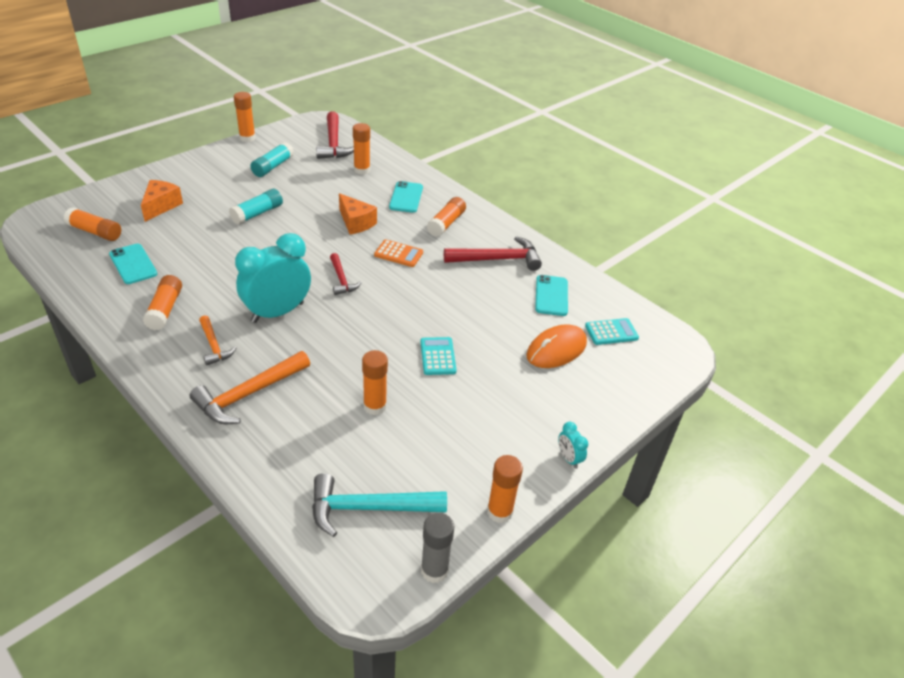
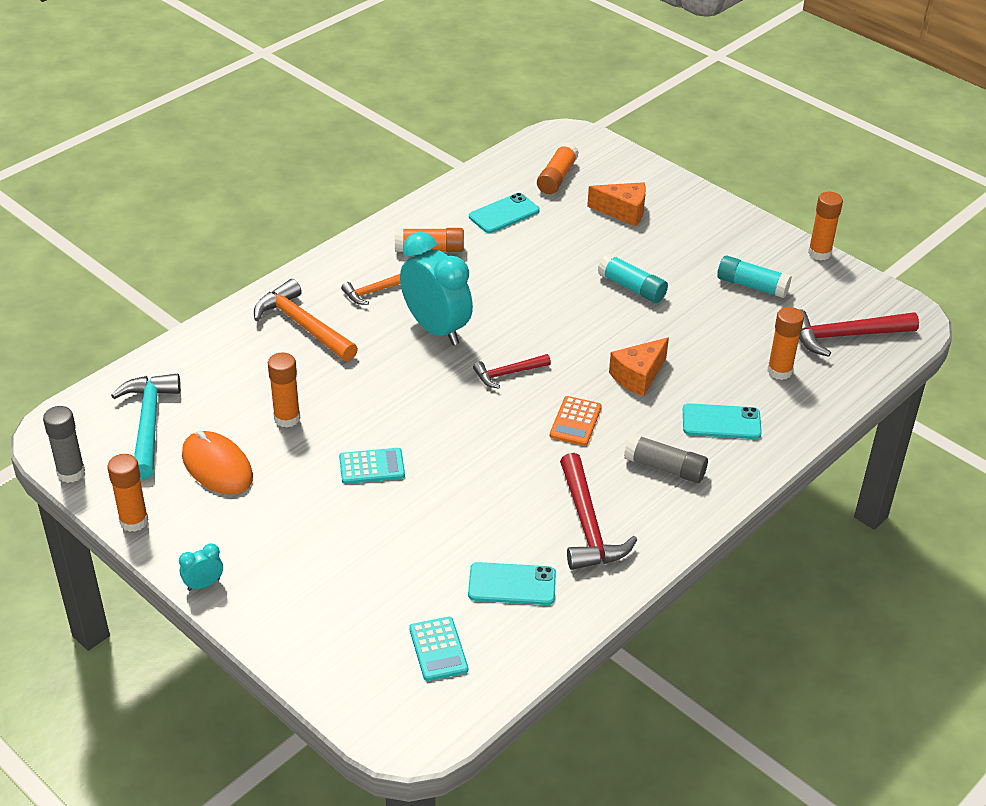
camera: 90 degrees right, 0 degrees up
(446, 223) = (664, 468): orange glue stick -> grey glue stick
(556, 349) = (395, 583): orange mouse -> orange mouse (217, 466)

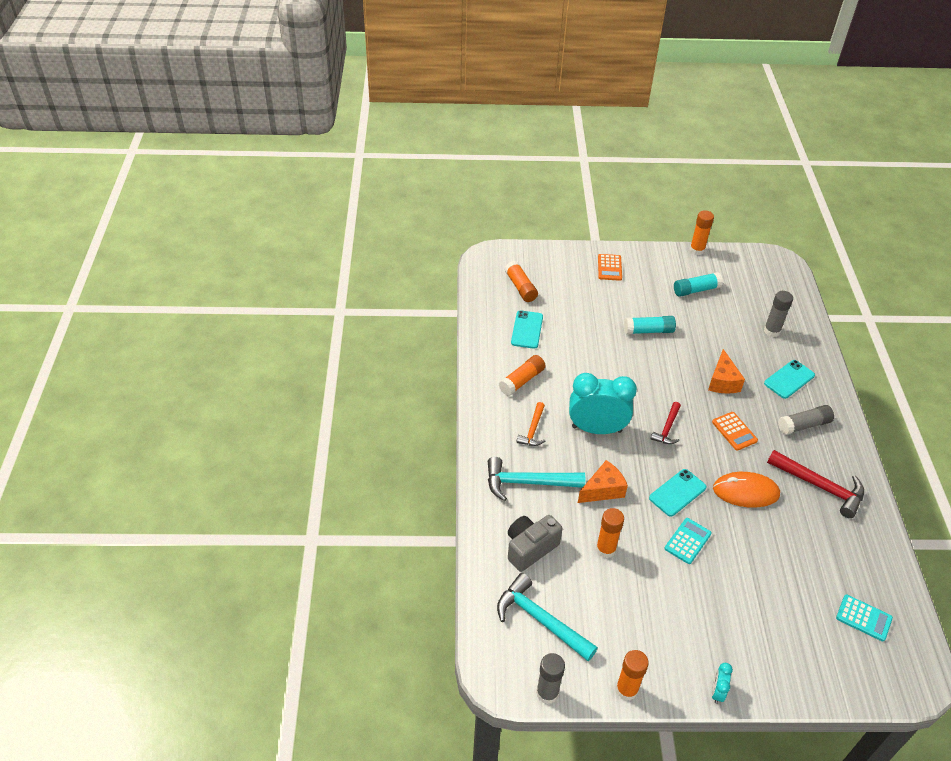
camera: 45 degrees left, 5 degrees up
(217, 466) = (616, 613): orange mouse -> orange mouse (745, 492)
(224, 371) = (530, 548): none -> grey camera
(302, 325) = (527, 483): orange hammer -> turquoise hammer
(512, 584) = (839, 550): turquoise phone -> turquoise phone (677, 493)
(623, 211) = (581, 287): orange cheese -> orange cheese (603, 490)
(684, 213) = (609, 268): none -> orange calculator
(779, 371) = (772, 331): orange glue stick -> grey glue stick
(844, 336) = (769, 290): red hammer -> none

